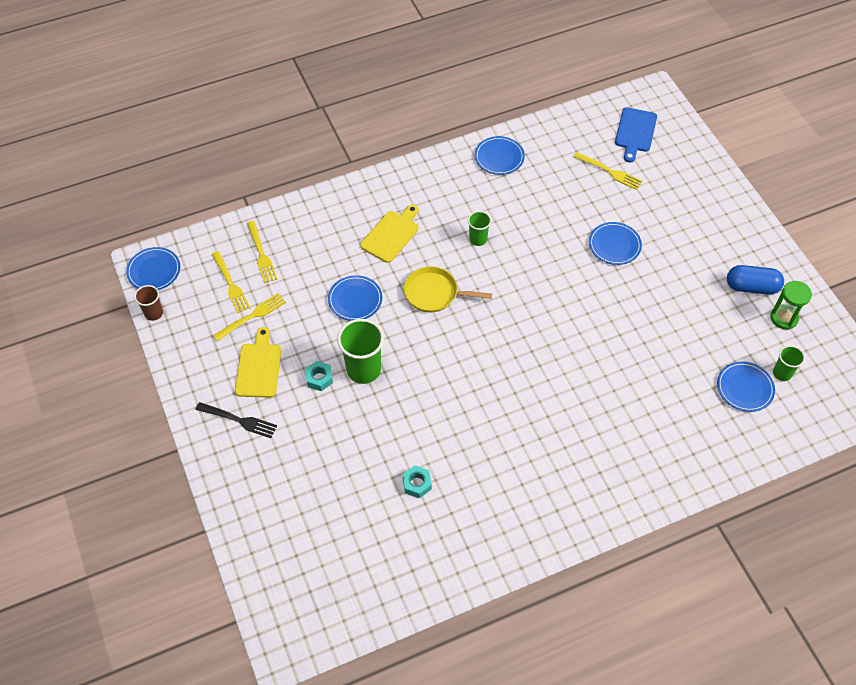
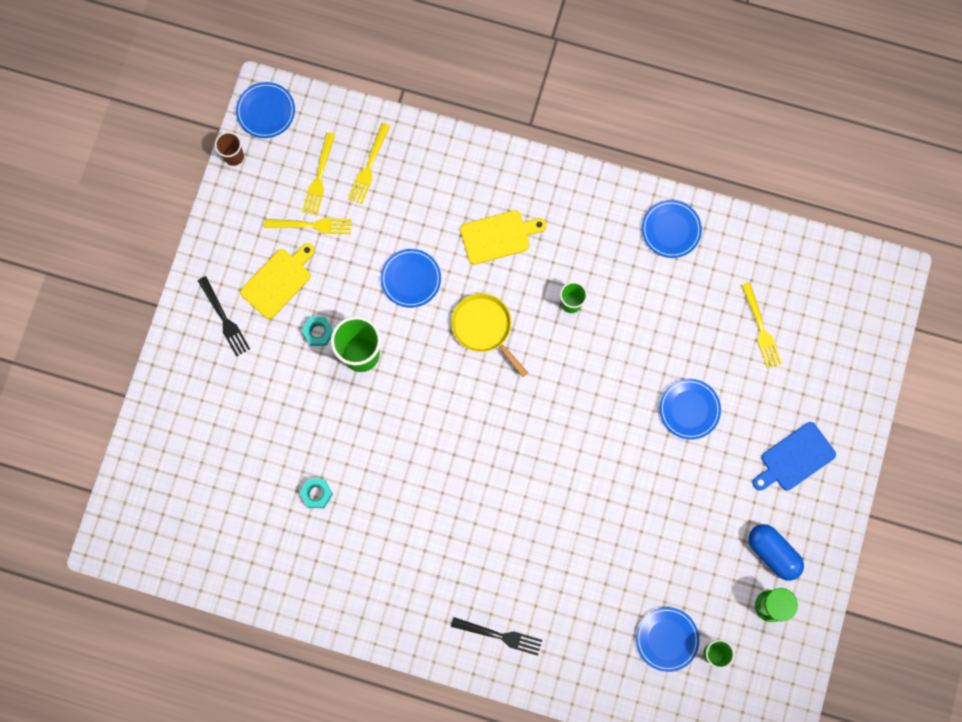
camera: 40 degrees right, 20 degrees up
(635, 132) = (829, 304): blue cutting board -> blue cutting board (794, 458)
(637, 474) = (500, 636): none -> black fork

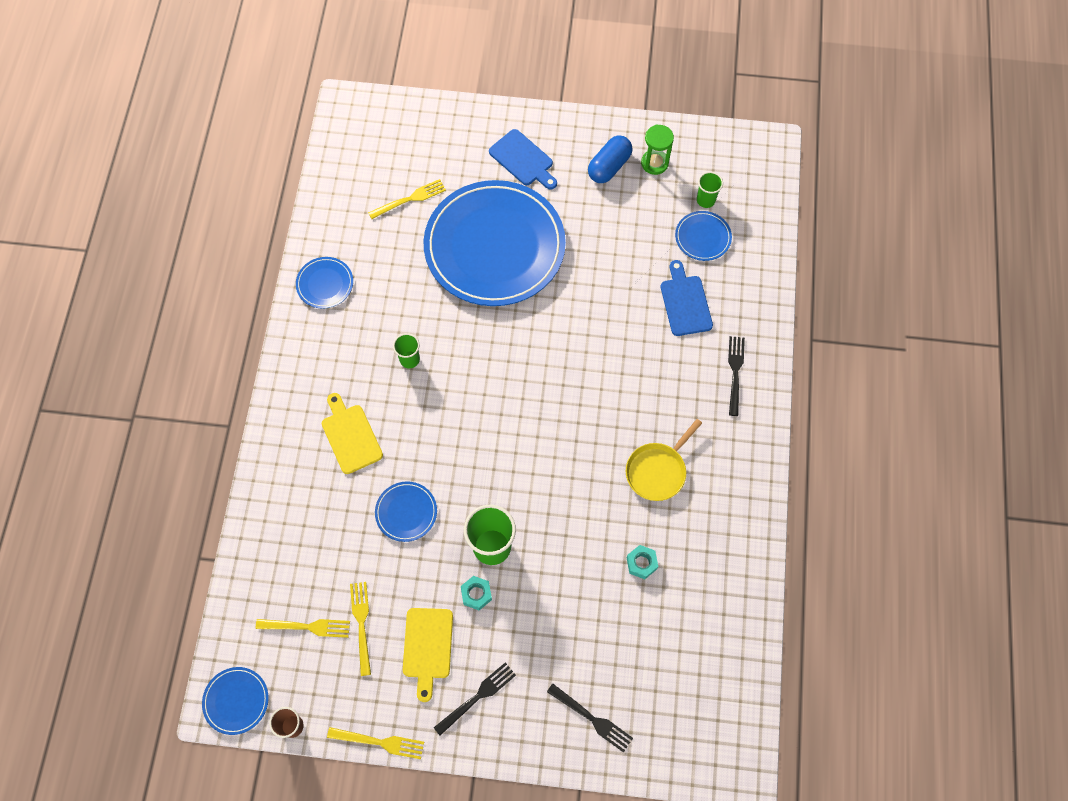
camera: 100 degrees left, 10 degrees down
(182, 418) = (592, 718): none -> black fork
(278, 281) = (427, 647): yellow cutting board -> yellow cutting board turned 120 degrees counterclockwise
(369, 166) = (289, 576): yellow fork -> yellow fork (379, 742)
(484, 328) = (446, 434): yellow pan -> yellow pan (657, 471)
(590, 601) = (685, 302): none -> blue cutting board
(689, 409) = (494, 246): blue plate -> blue plate, size x2.49

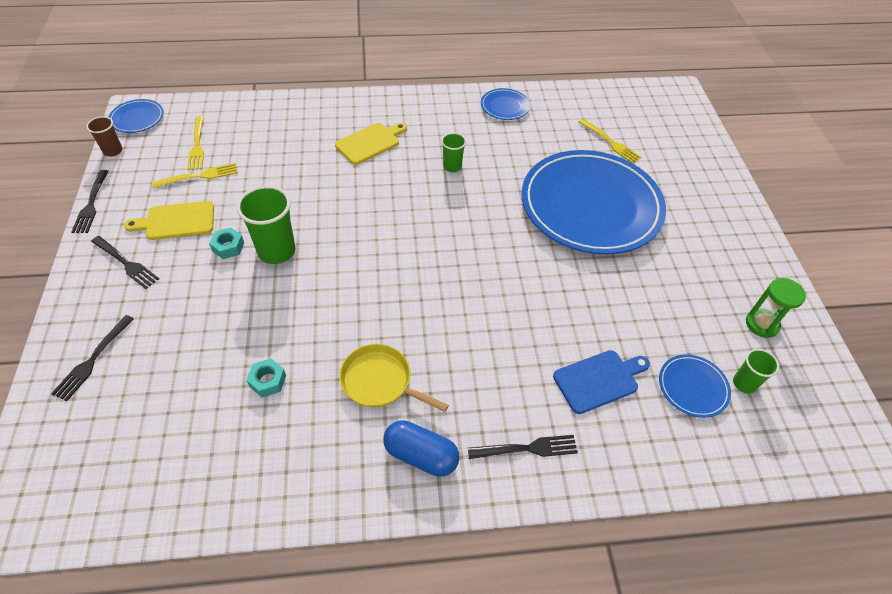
camera: 75 degrees right, 15 degrees down
(379, 742) = (91, 204): yellow fork -> black fork
(406, 512) = (304, 187): blue plate -> none
(523, 160) = (696, 212): blue cutting board -> none
(609, 166) = (731, 283): blue capsule -> blue capsule (421, 455)

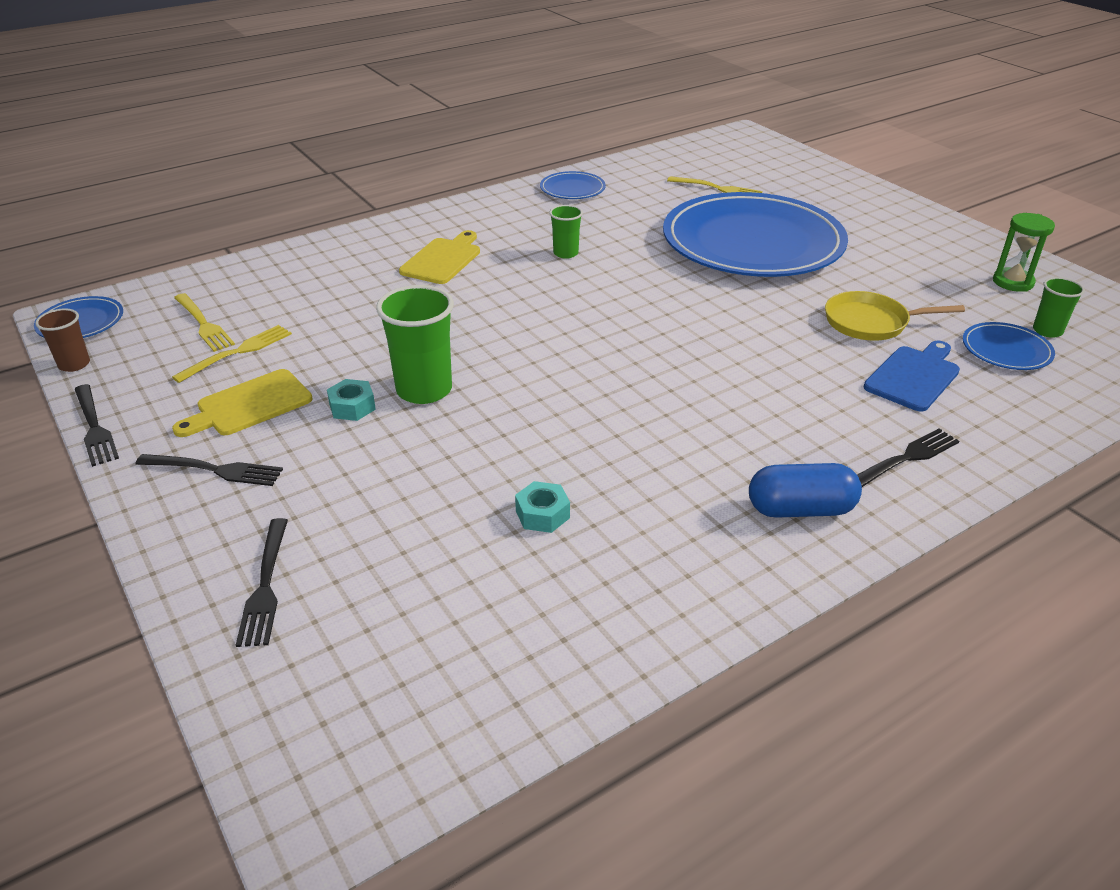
camera: 25 degrees left, 15 degrees down
(380, 381) = (683, 463): yellow pan -> yellow pan (870, 322)

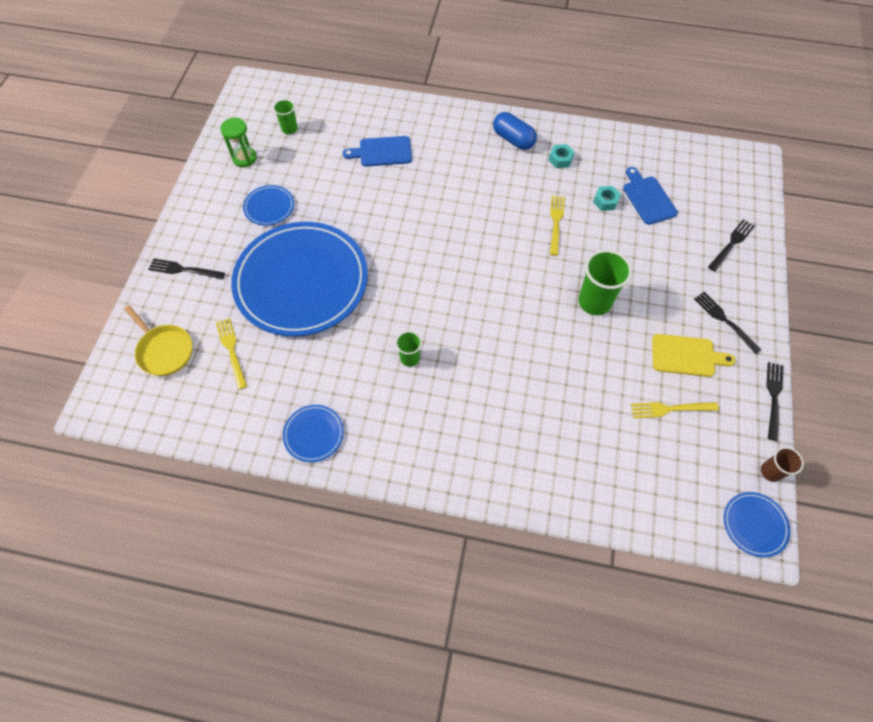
camera: 135 degrees left, 25 degrees up
(203, 324) = (676, 457): yellow fork -> yellow fork (556, 222)
(352, 407) = (637, 316): turquoise nut -> turquoise nut (560, 159)
(443, 259) = (485, 413): yellow cutting board -> none
(479, 566) = (648, 198): none -> blue cutting board
(870, 322) = (347, 187): yellow pan -> yellow pan (164, 350)
(905, 459) = (448, 128): black fork -> black fork (184, 270)
(1006, 350) = (324, 134): blue plate -> blue plate (269, 207)

